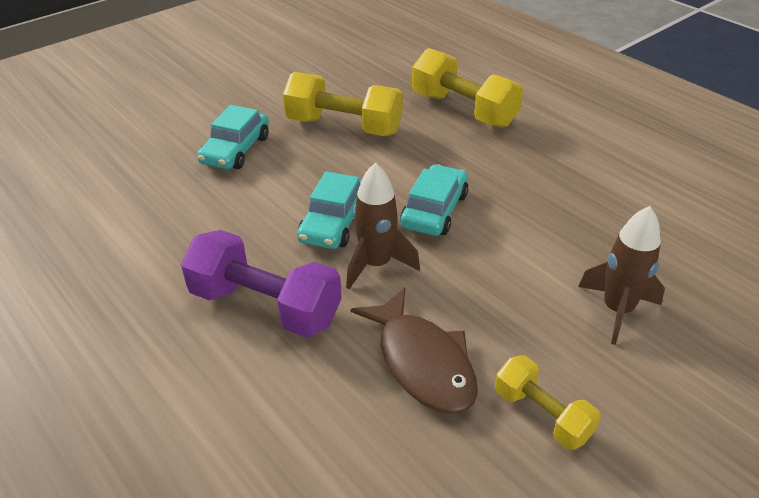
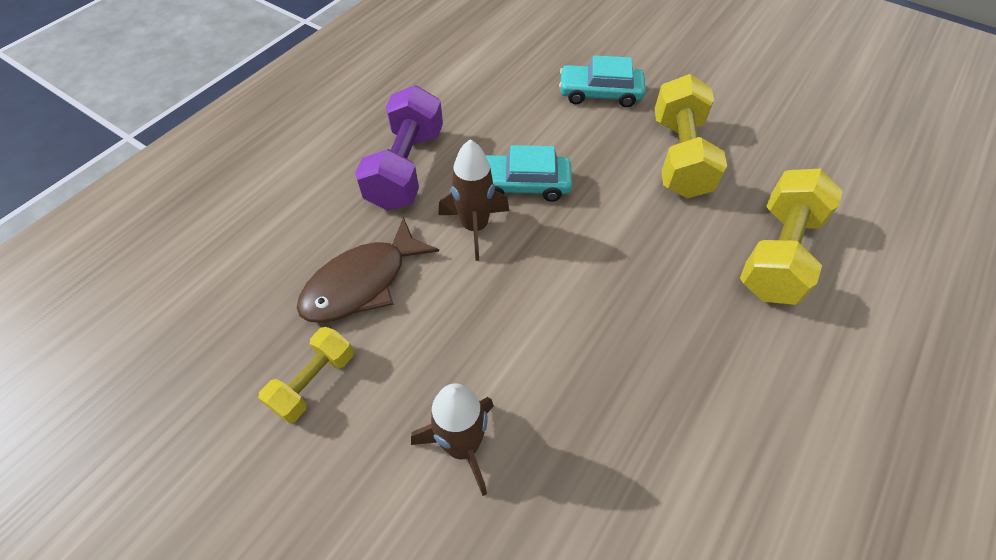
camera: 75 degrees right, 15 degrees up
(434, 210) = (570, 257): turquoise car -> none

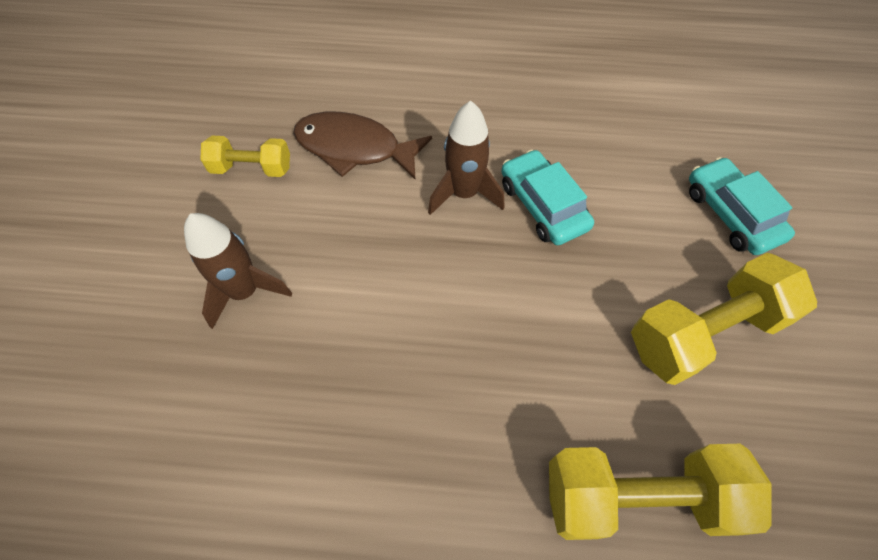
camera: 60 degrees right, 5 degrees up
(406, 168) = (493, 112): purple dumbbell -> none

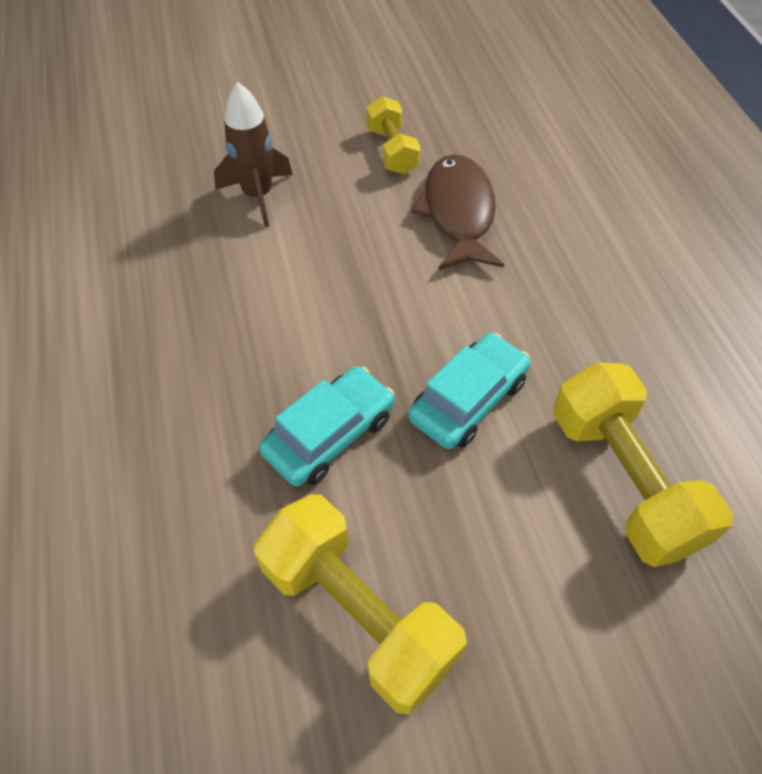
camera: 70 degrees right, 5 degrees down
(464, 194) = (447, 321): brown rocket -> none
(638, 497) = (134, 568): yellow dumbbell -> yellow dumbbell (623, 480)
(731, 214) = (567, 628): turquoise car -> turquoise car (329, 434)

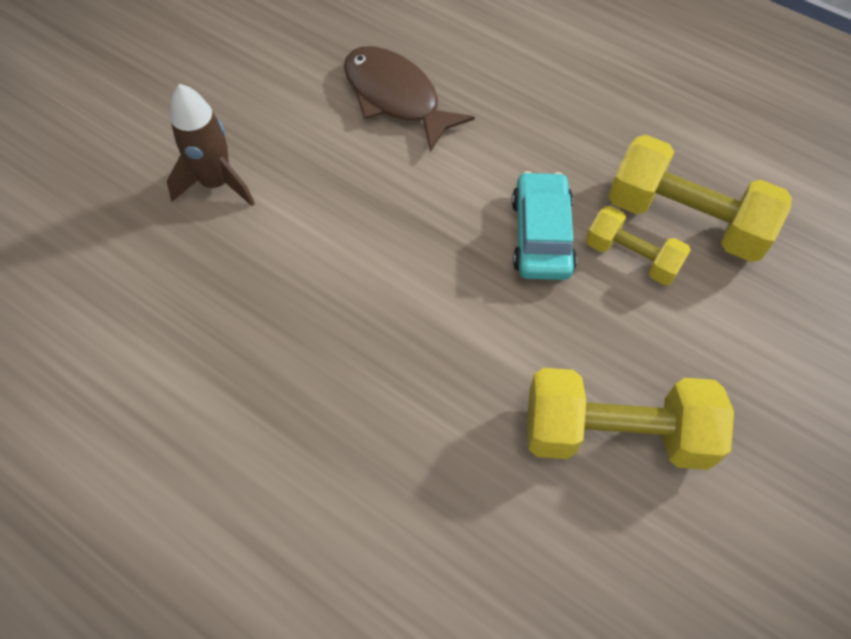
camera: 40 degrees left, 5 degrees up
(329, 434) = (473, 330): turquoise car -> none
(392, 150) = (291, 76): yellow dumbbell -> yellow dumbbell (631, 257)

